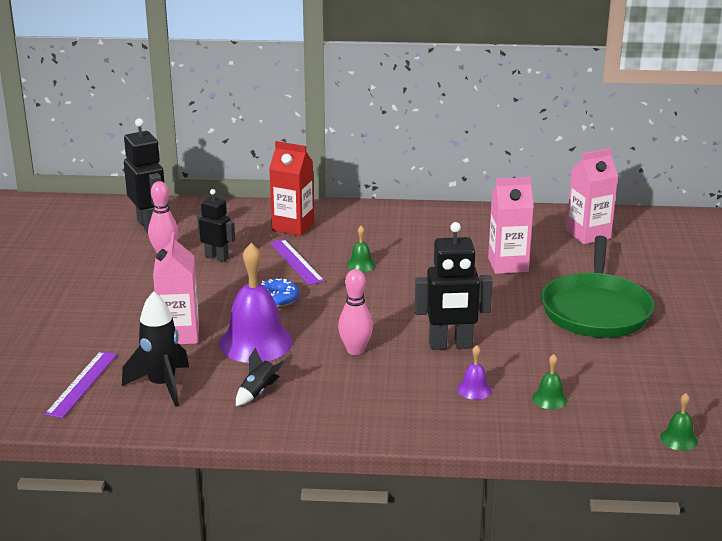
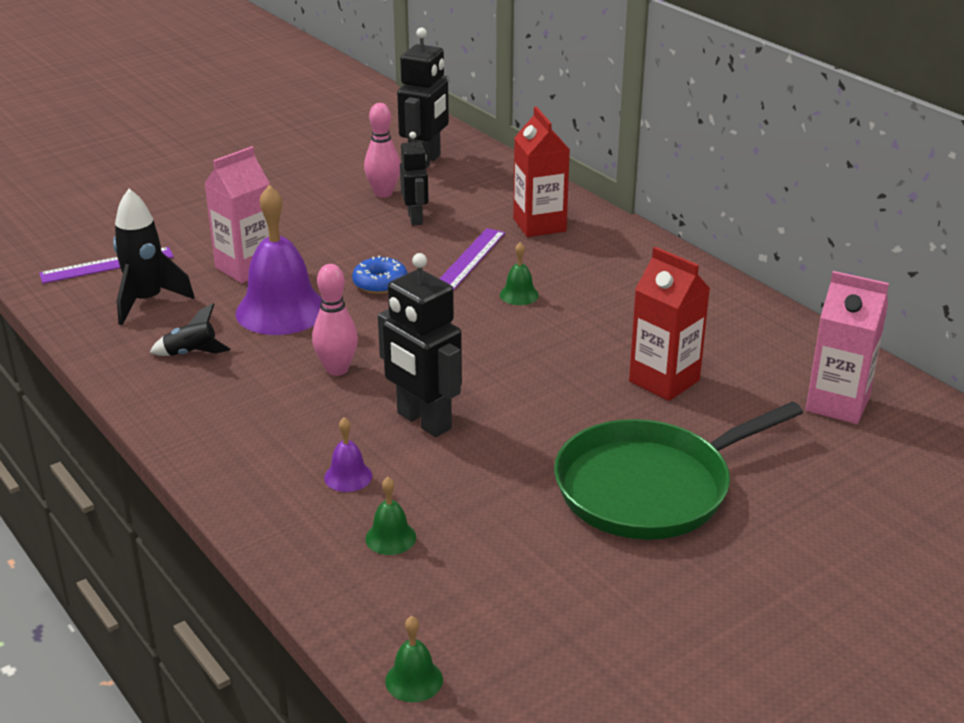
camera: 50 degrees right, 5 degrees up
(508, 265) = (664, 381): pink carton -> red carton

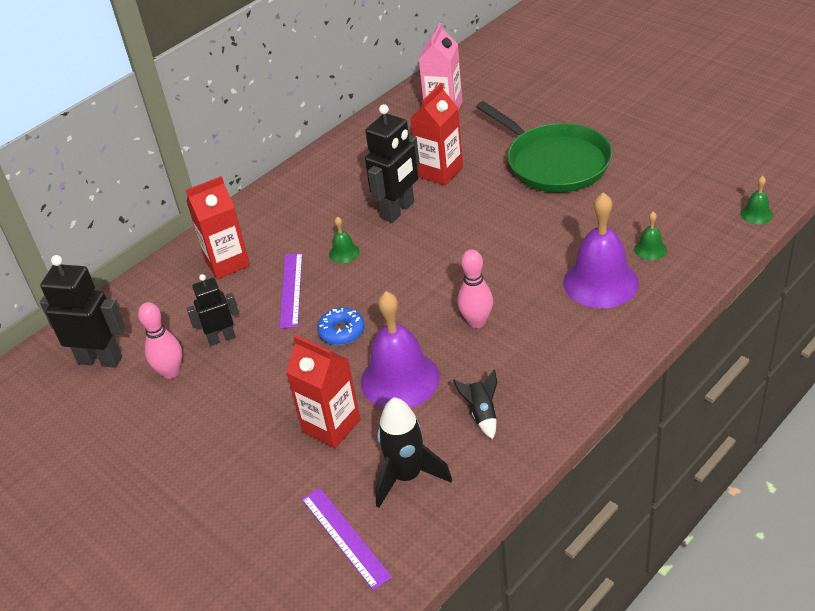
camera: 95 degrees left, 10 degrees up
(246, 268) = (331, 426): pink carton -> red carton
(348, 476) = (600, 282): purple bell -> purple bell, size x2.27
(423, 421) = (525, 263): black robot -> black robot (398, 210)
(470, 259) = (291, 289): purple ruler -> purple ruler turned 75 degrees clockwise

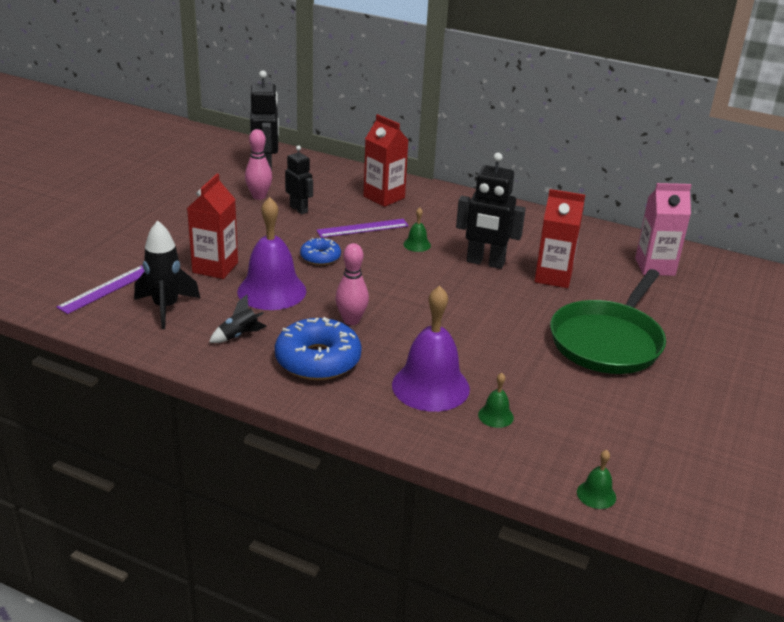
camera: 65 degrees right, 10 degrees down
(542, 355) = (318, 360): none -> blue donut

